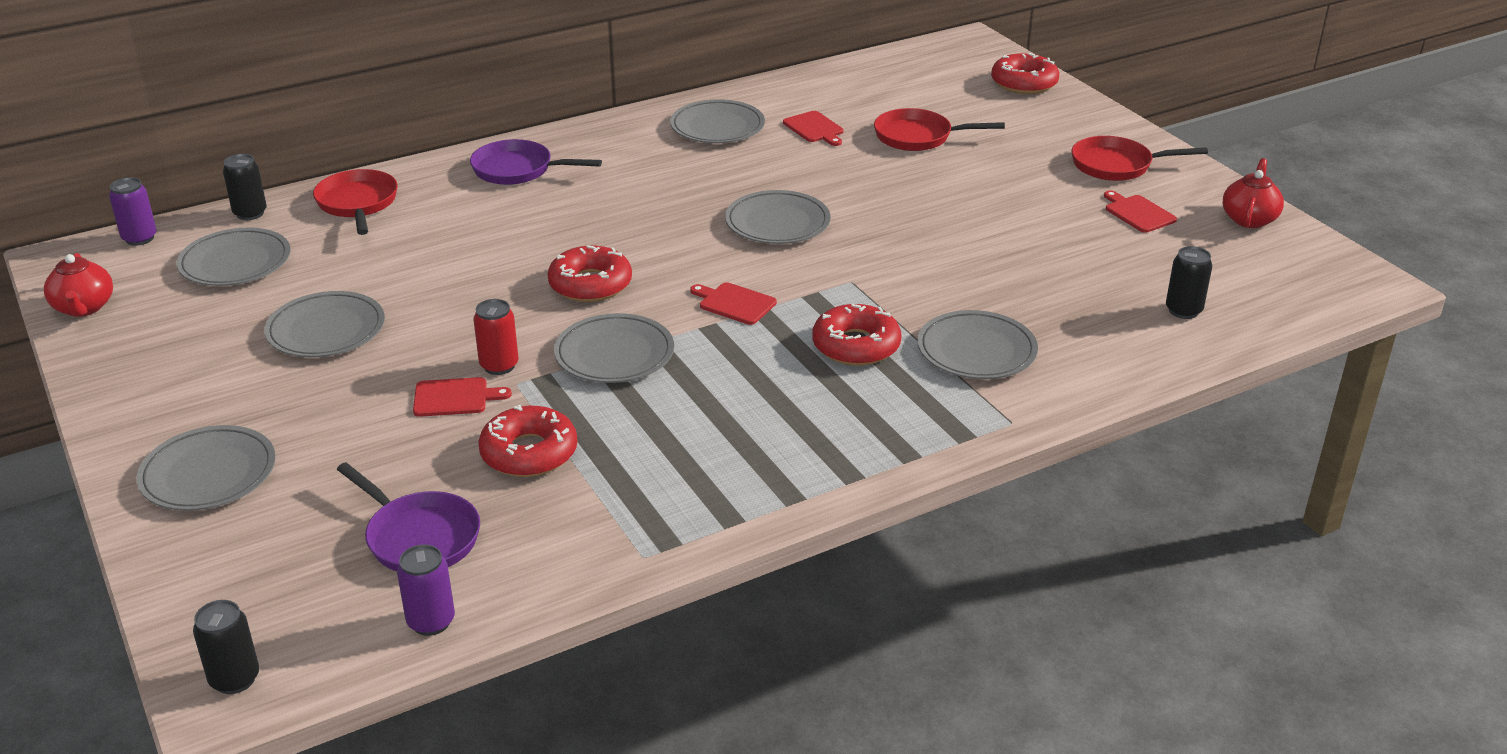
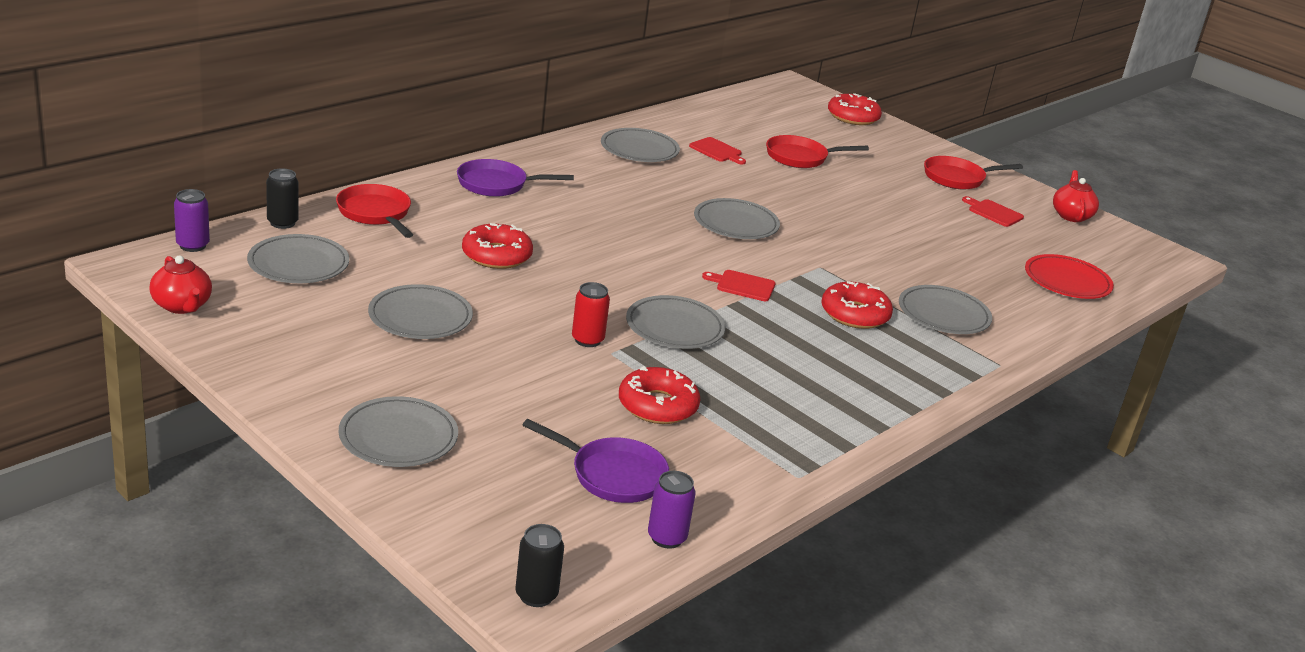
camera: 20 degrees left, 5 degrees down
(455, 397) = (568, 366): red cutting board -> none
(590, 284) = (619, 274): red donut -> red donut (496, 255)
(1183, 311) = (1067, 281): black can -> red plate

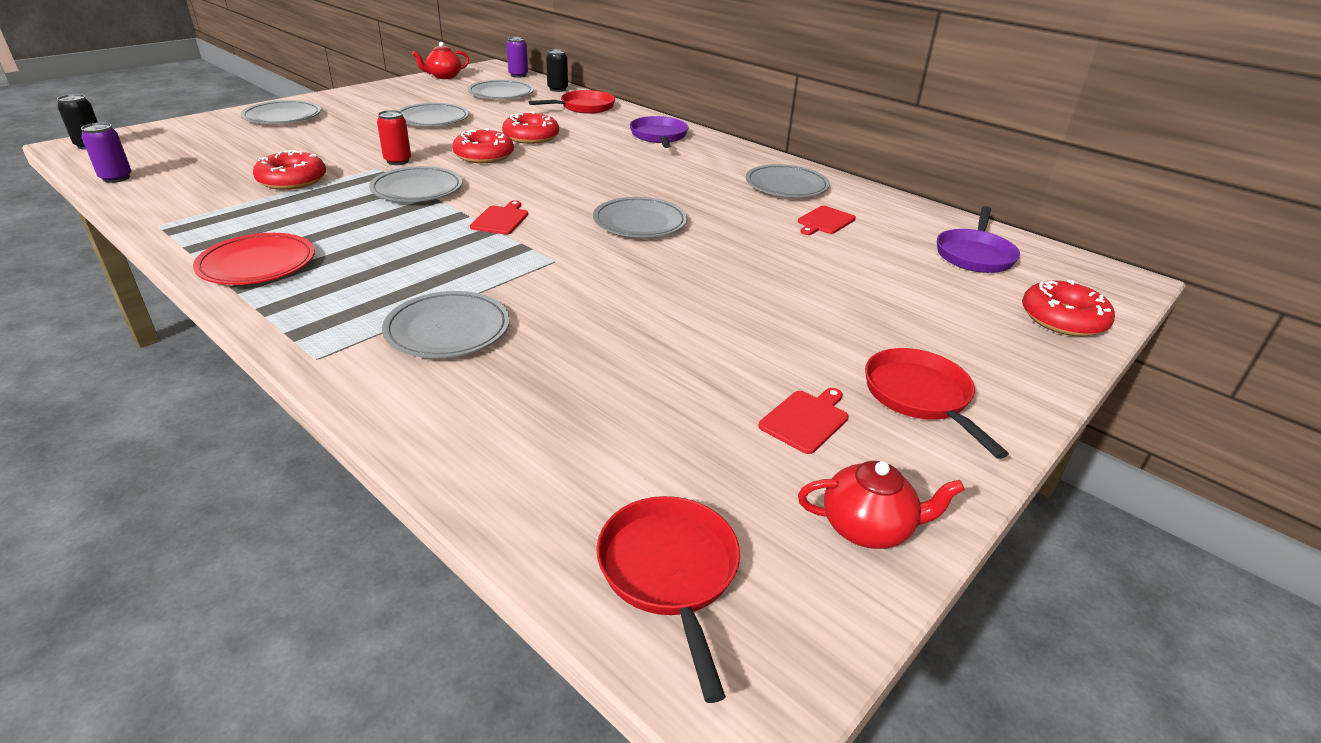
camera: 90 degrees right, 5 degrees up
(613, 475) = (205, 165): purple pan -> purple pan (974, 255)
(800, 157) = (860, 268): red pan -> red pan (670, 572)
(854, 314) = (445, 272): red donut -> red donut (484, 155)
(1067, 281) = (573, 468): red plate -> red plate (257, 264)

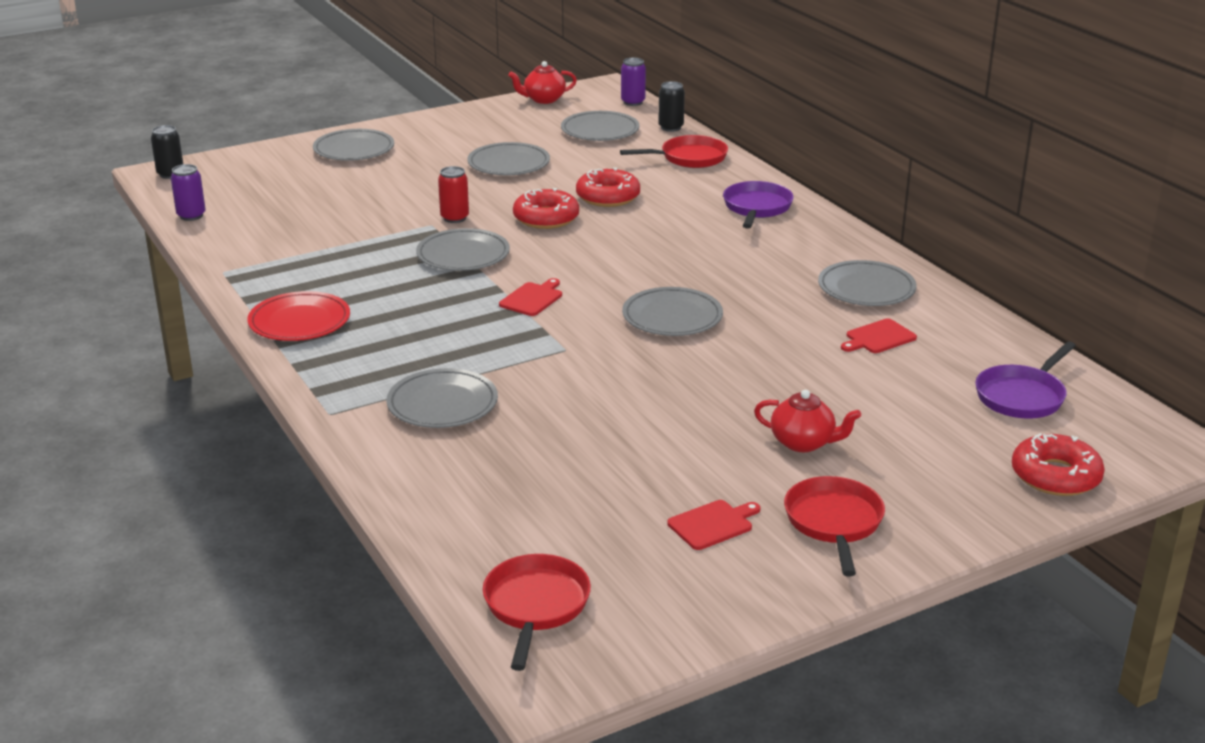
camera: 20 degrees right, 5 degrees down
(292, 180) = (347, 232): red donut -> none
(868, 528) = (706, 607): red teapot -> red teapot (803, 443)

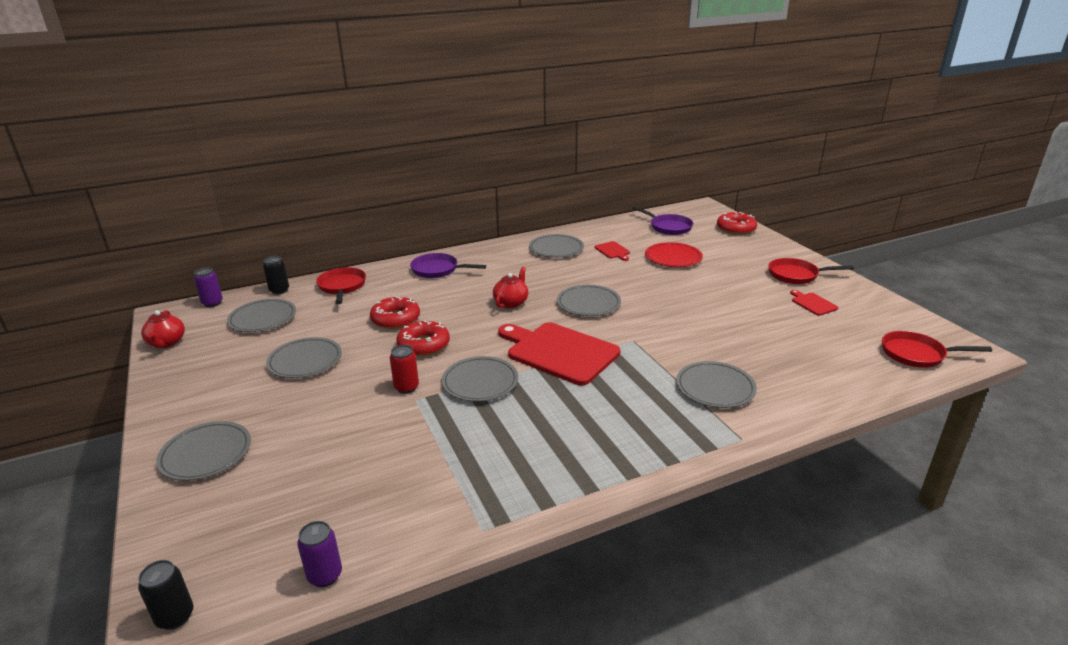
camera: 85 degrees left, 0 degrees up
(299, 322) = (593, 466): red plate -> red plate (673, 258)
(532, 298) = (559, 352): red cutting board -> red cutting board, size x2.30
(803, 443) = (726, 276): red teapot -> red teapot (511, 303)

